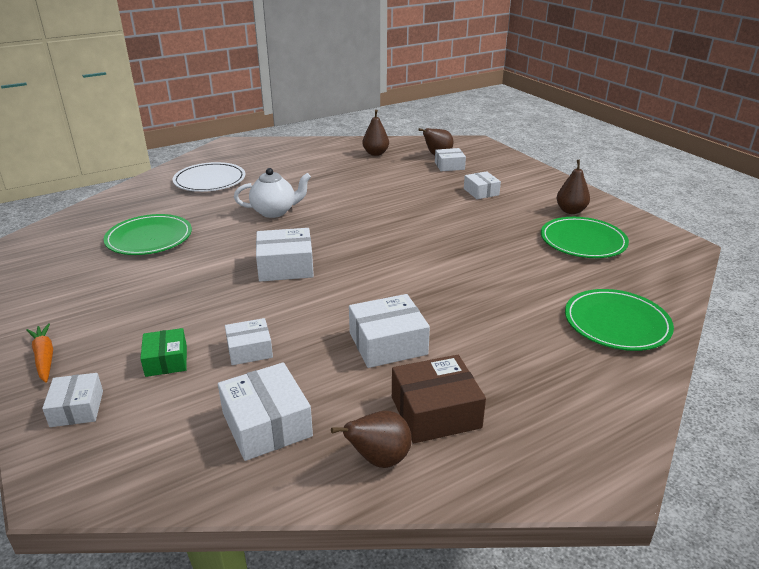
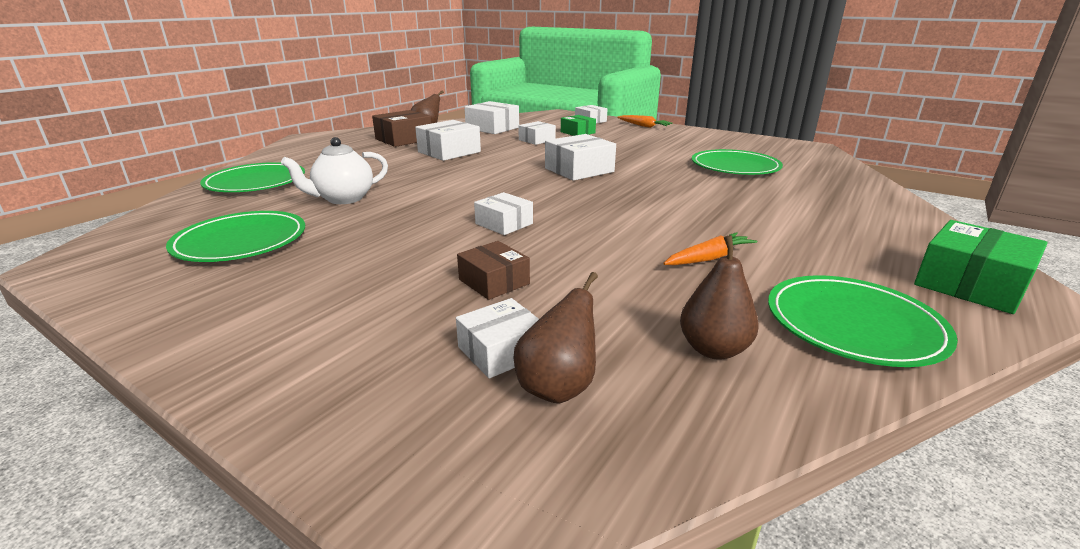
camera: 155 degrees right, 5 degrees down
(210, 180) = (841, 221): white plate -> none
(239, 150) = (970, 284): none -> green box
(275, 212) = (675, 204): white teapot -> white teapot (343, 199)
(315, 150) = (853, 324): none -> green plate
(321, 178) = (709, 258): none -> orange carrot
(436, 188) = (494, 282): none -> brown box
(481, 192) = (404, 291): white box -> white box (504, 224)
(571, 211) = (229, 286): brown pear -> none

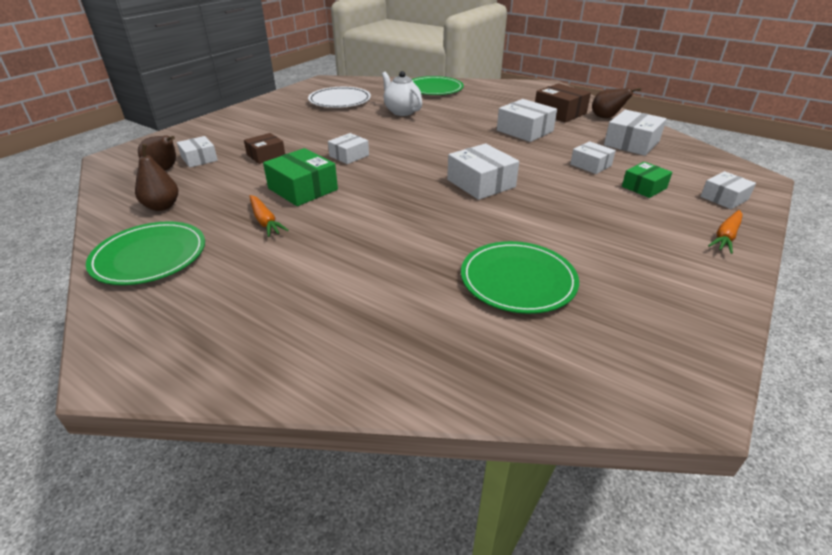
camera: 90 degrees right, 10 degrees up
(241, 241) = (340, 100): green plate -> white plate
(970, 284) = (157, 339): green box -> green box (303, 189)

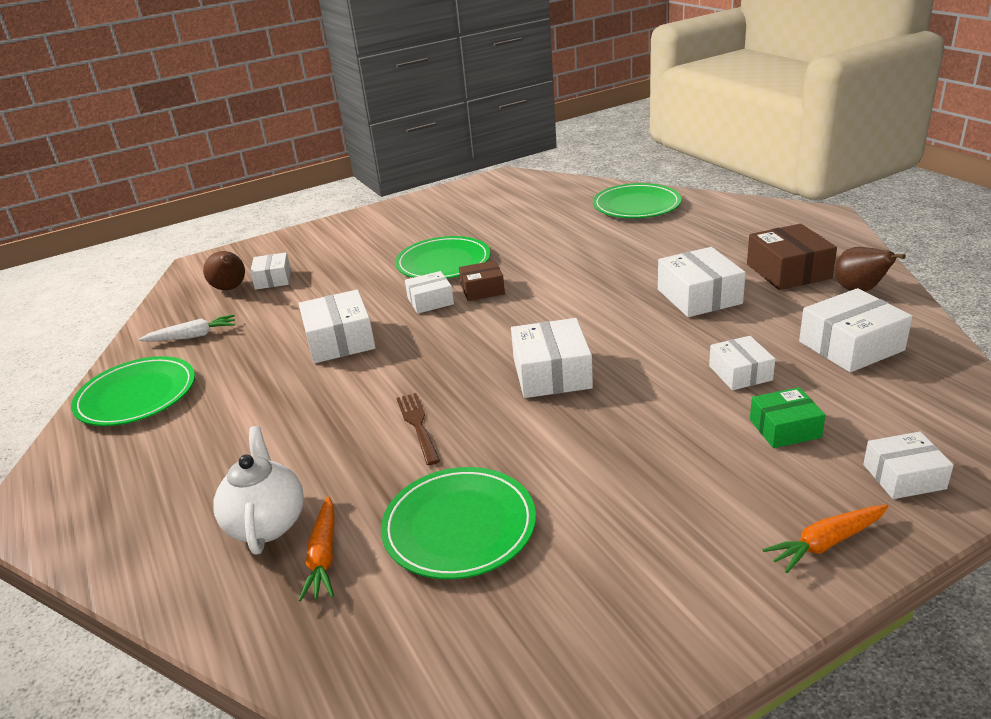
camera: 30 degrees right, 5 degrees down
(162, 206) = (192, 336): brown pear -> white carrot
(265, 221) = (268, 376): orange carrot -> orange carrot (324, 556)
(266, 155) = (341, 285): brown box -> brown box (482, 289)
(303, 189) = (340, 340): green box -> white box
(334, 132) = (443, 262): none -> green plate
(340, 100) = (494, 212): white plate -> none
(402, 111) = (556, 240): white teapot -> white teapot (267, 523)
(423, 229) = (418, 426): none -> brown fork

